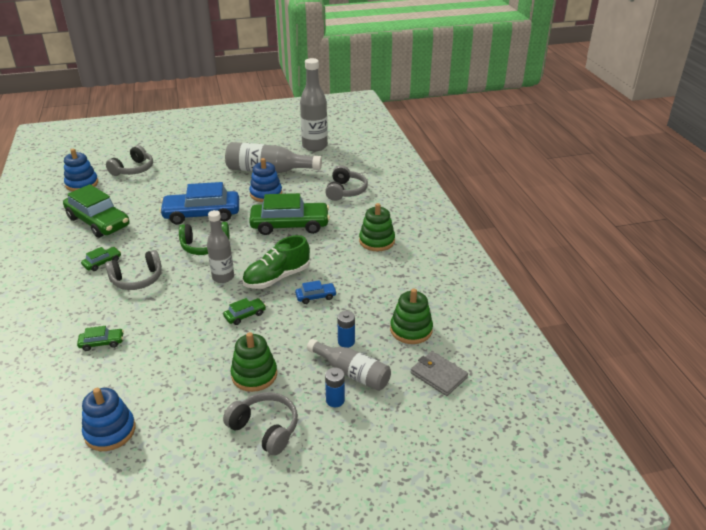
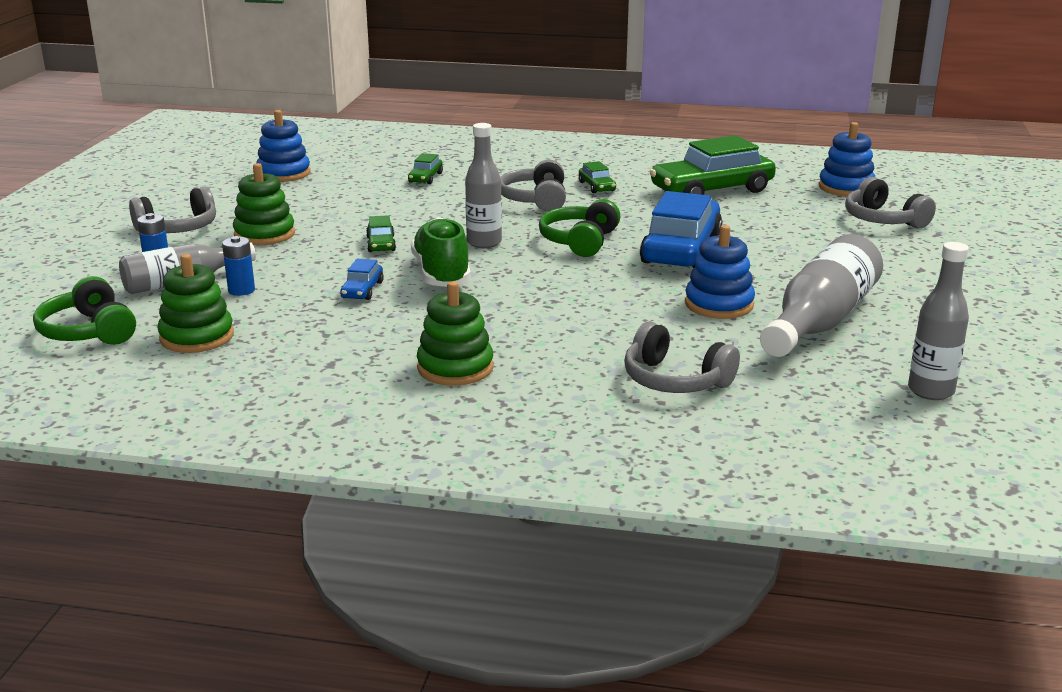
camera: 115 degrees right, 10 degrees down
(290, 225) = (585, 306): green car -> none
(314, 146) = (930, 391): grey bottle -> grey bottle, size x0.65
(438, 375) = (89, 331): grey wallet -> green headphones

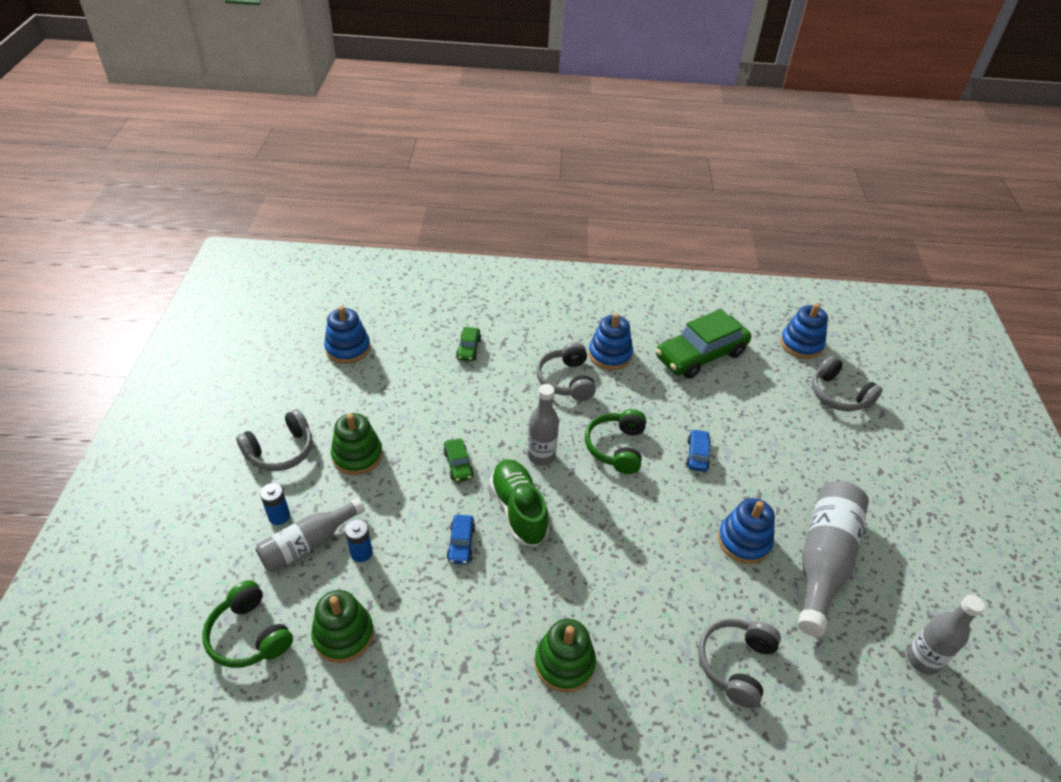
camera: 10 degrees left, 20 degrees up
(596, 186) = (610, 354): green car -> blue stacking toy
(675, 380) = (735, 664): grey headphones -> grey headphones turned 90 degrees clockwise
(681, 249) = (697, 454): blue car -> blue car, size x0.45

